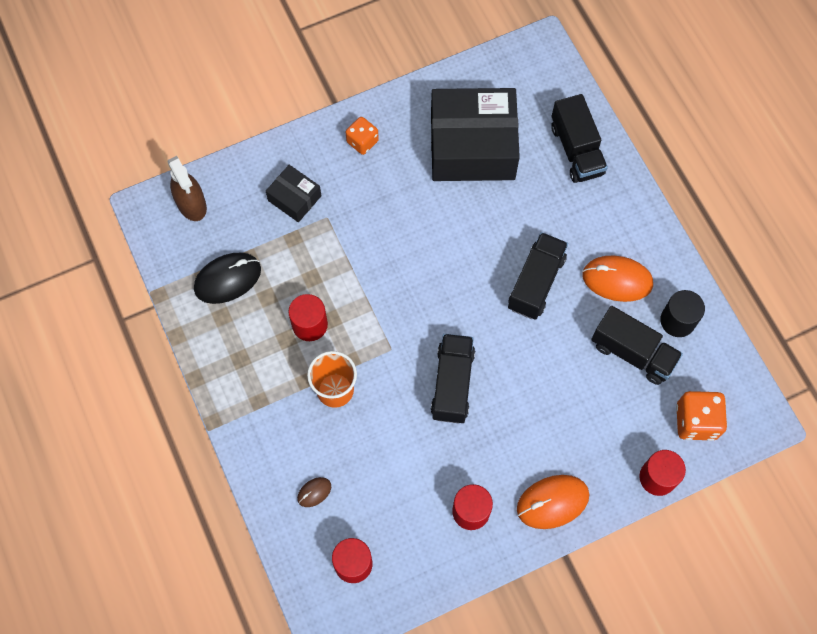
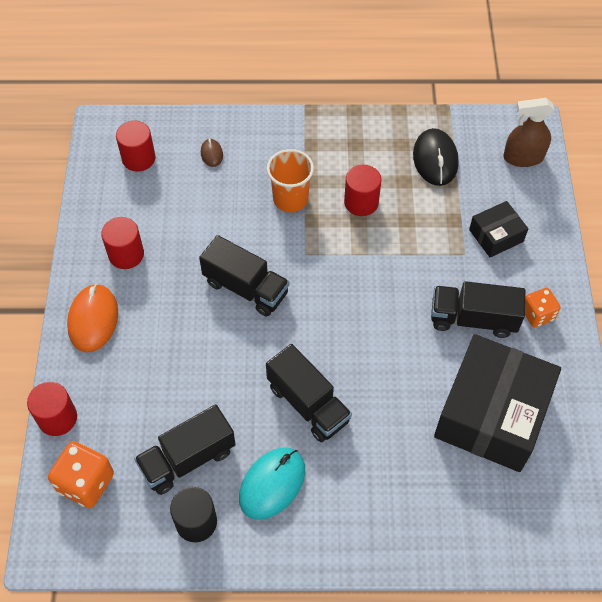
camera: 115 degrees right, 10 degrees down
(576, 150) = (444, 519): black truck -> black truck (473, 319)
(617, 280) = (272, 484): orange mouse -> turquoise mouse

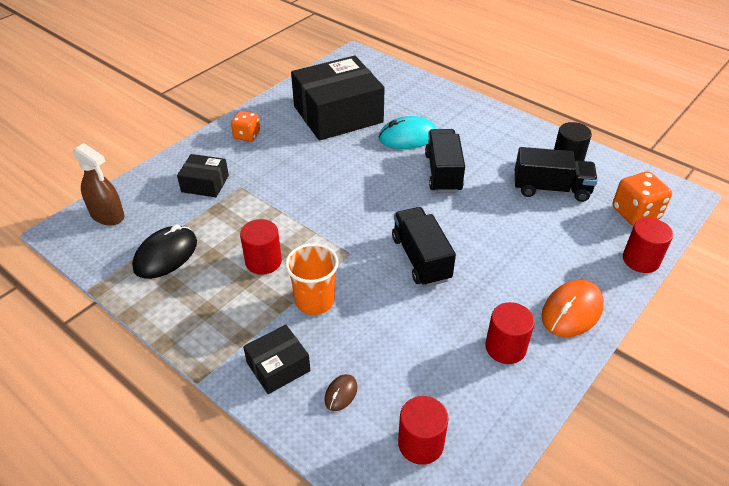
camera: 140 degrees left, 15 degrees down
(267, 143) = (278, 367): none -> black box
(272, 484) = (503, 152): turquoise mouse -> turquoise mouse (408, 137)
(473, 319) = (287, 154): black truck -> none

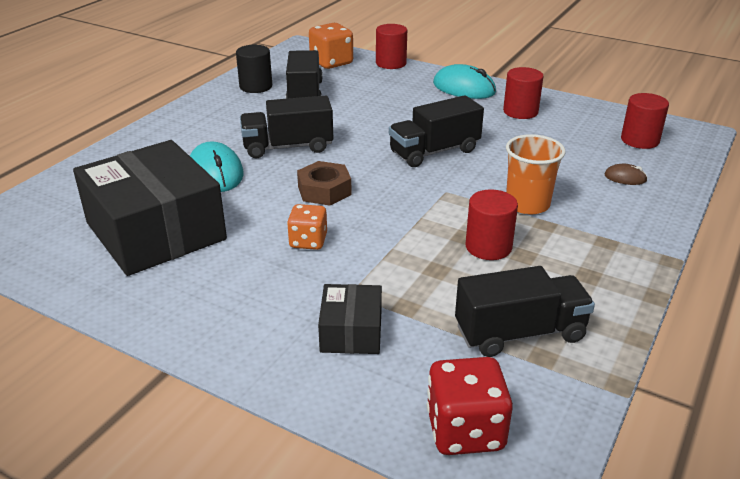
camera: 100 degrees left, 10 degrees down
(107, 215) = (465, 430): brown spray bottle -> red dice
(166, 255) = (520, 333): black mouse -> black truck
(247, 135) = (214, 313): orange dice -> orange dice (308, 241)
(278, 367) = (624, 214): black box -> none
(369, 186) = (324, 190): none -> brown nut
(572, 311) = (464, 88): orange mouse -> turquoise mouse

